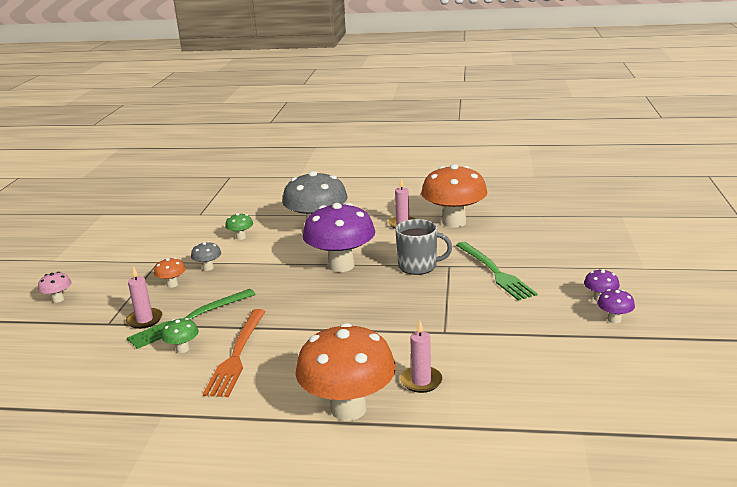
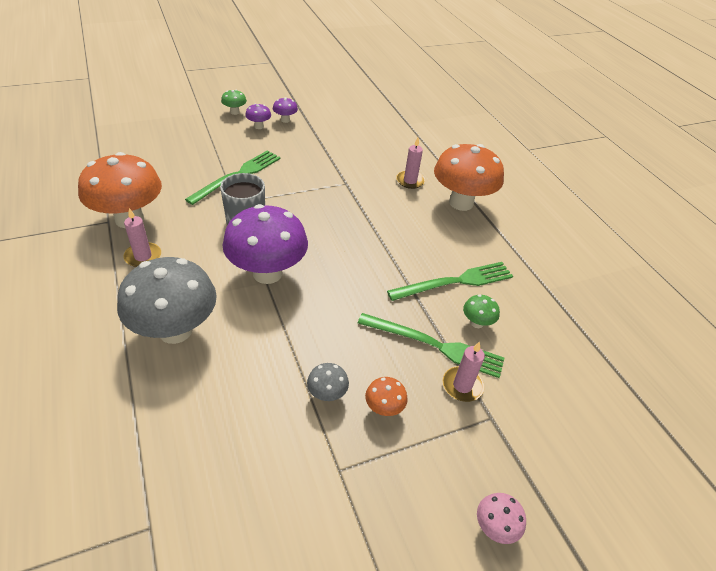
camera: 125 degrees left, 20 degrees up
(237, 355) = (455, 282): orange fork -> green fork
(241, 237) = (226, 406): green mushroom -> green mushroom (235, 112)

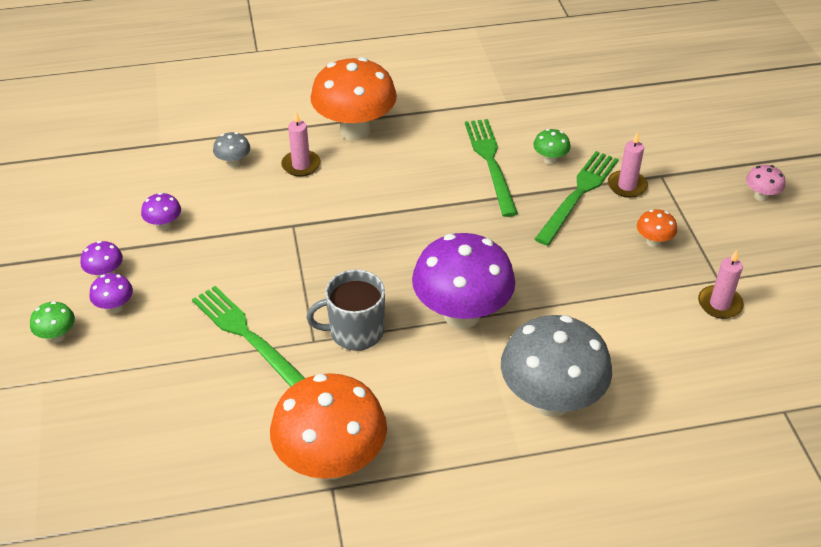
camera: 75 degrees left, 0 degrees up
(143, 256) = (416, 440): pink candle -> pink candle (719, 304)
(327, 394) = (638, 279): grey mushroom -> grey mushroom (233, 163)
(332, 134) = (164, 225): none -> purple mushroom

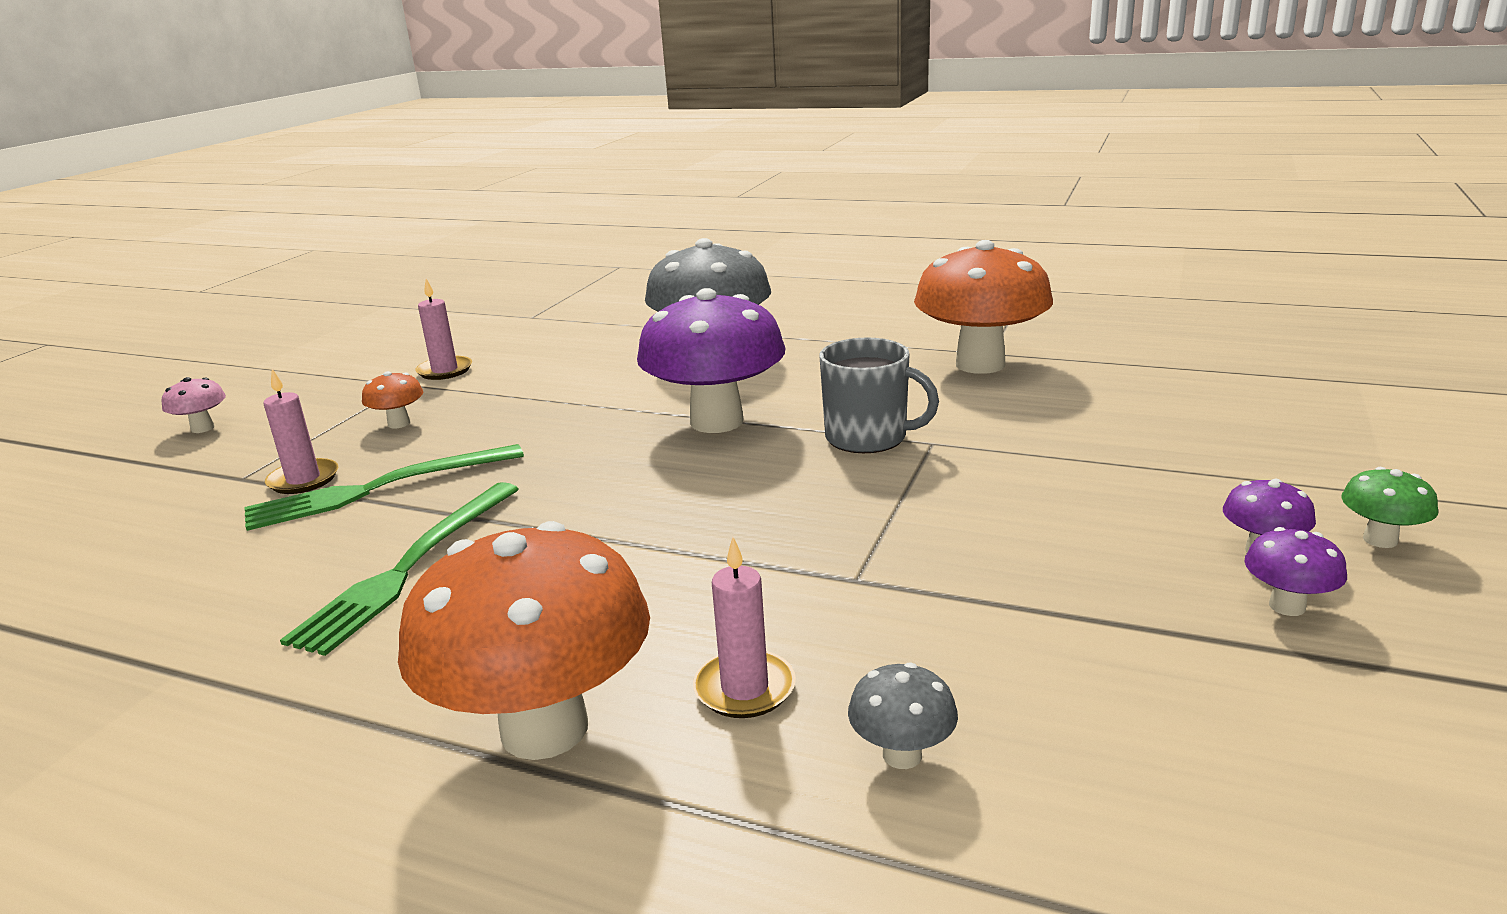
camera: 145 degrees left, 20 degrees down
(164, 225) = (1137, 660): purple mushroom -> none
(248, 337) = (1026, 465): green fork -> none
(550, 160) = (322, 542): green mushroom -> none

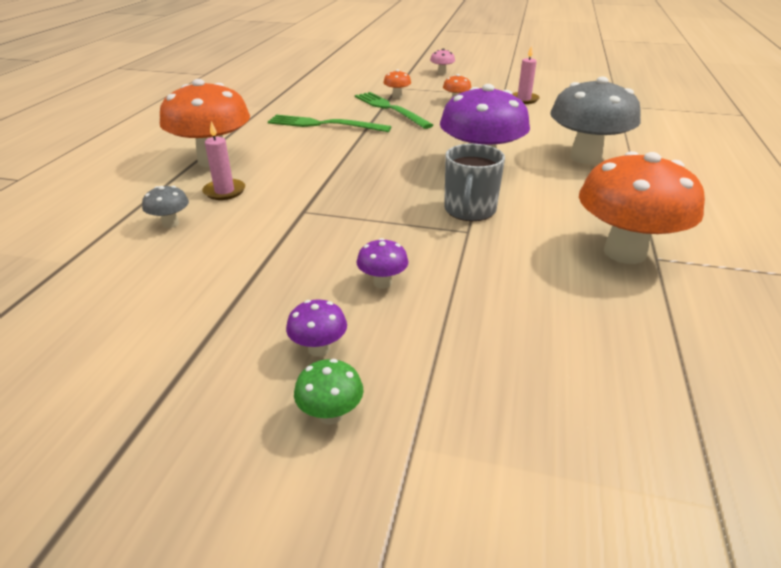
camera: 80 degrees right, 10 degrees up
(303, 480) = (397, 96): pink candle -> orange mushroom
(1287, 606) = (251, 346): purple mushroom -> purple mushroom (382, 283)

